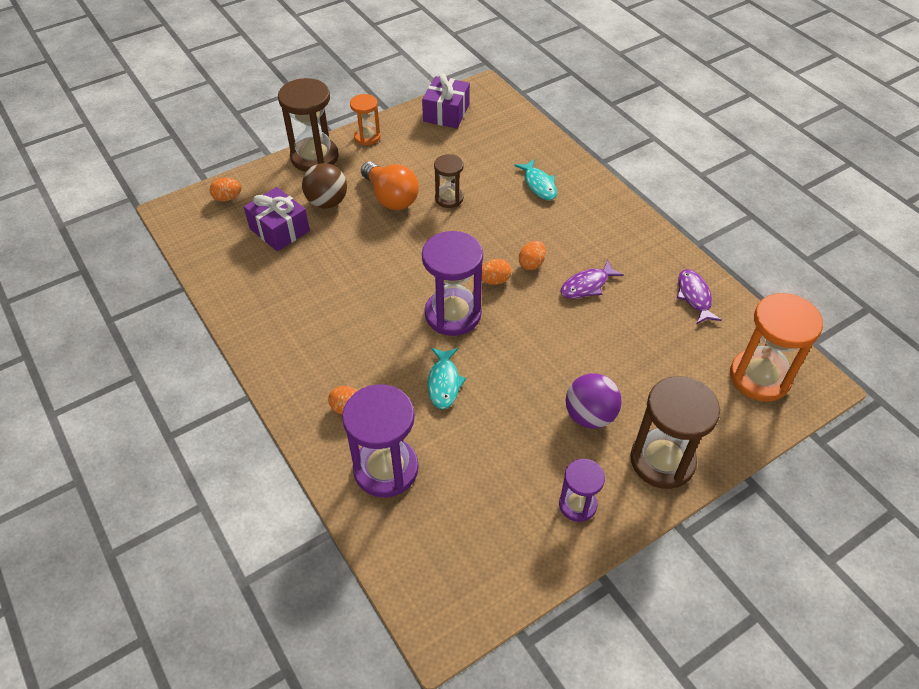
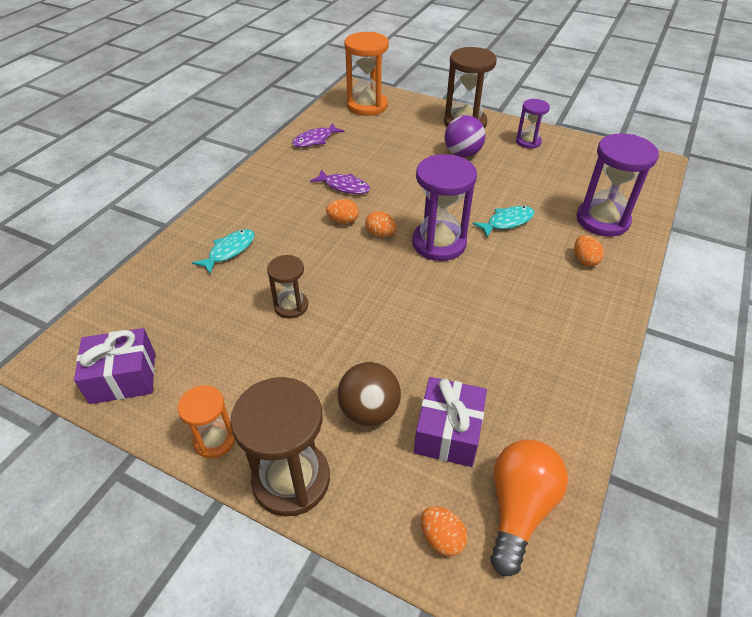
camera: 120 degrees left, 5 degrees down
(390, 197) = (321, 354): orange light bulb -> orange light bulb (519, 508)

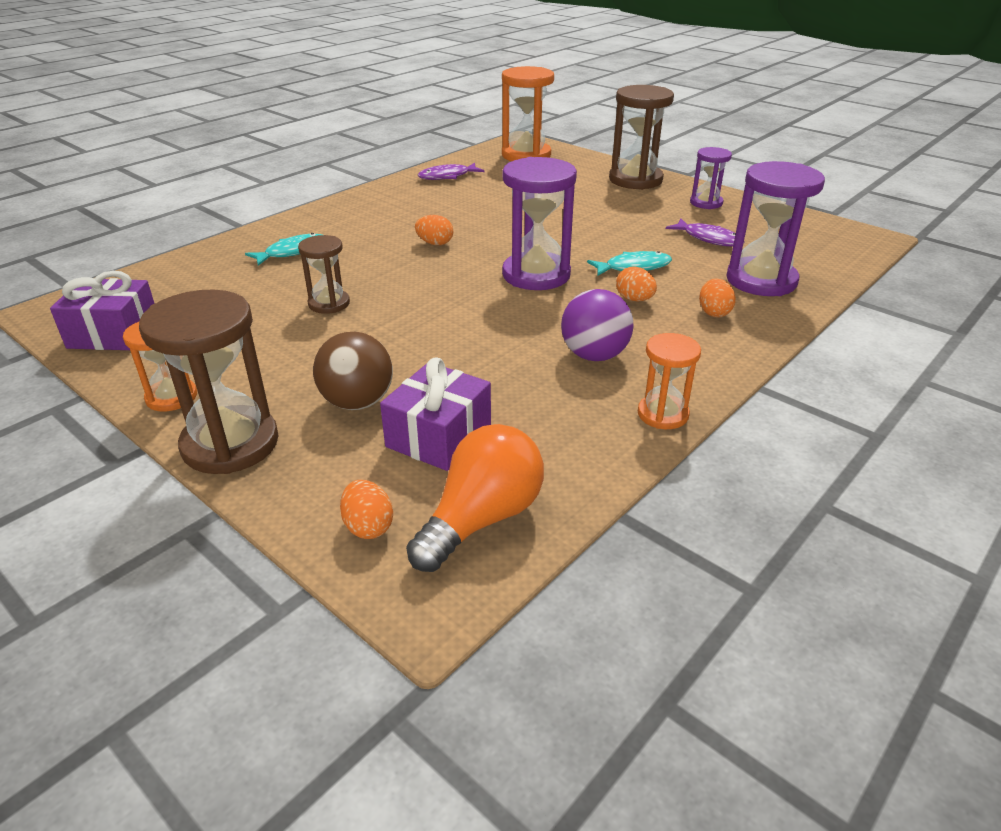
camera: 15 degrees right, 10 degrees down
(344, 186) = (455, 216): purple fish -> purple fish (709, 239)
(380, 234) = (471, 259): orange egg -> orange egg (634, 299)
(462, 154) = (615, 205): purple ball -> purple ball (594, 355)
(595, 372) = (662, 414): none -> orange hourglass

